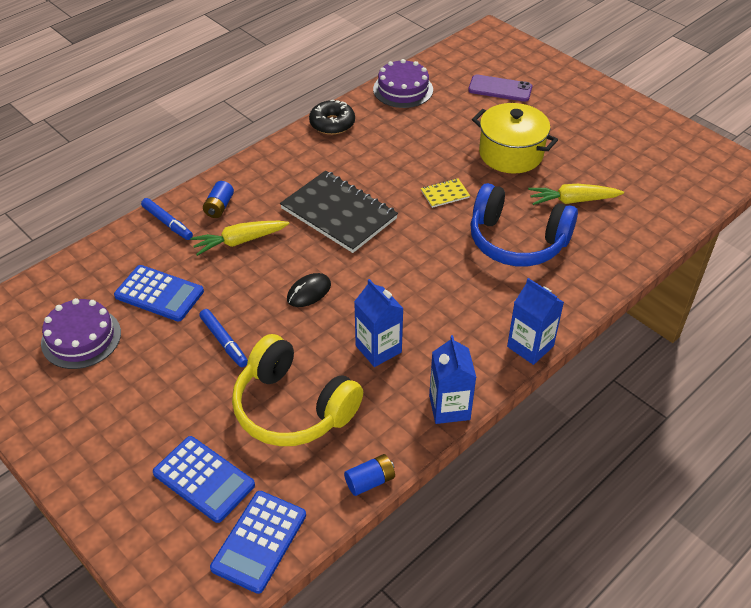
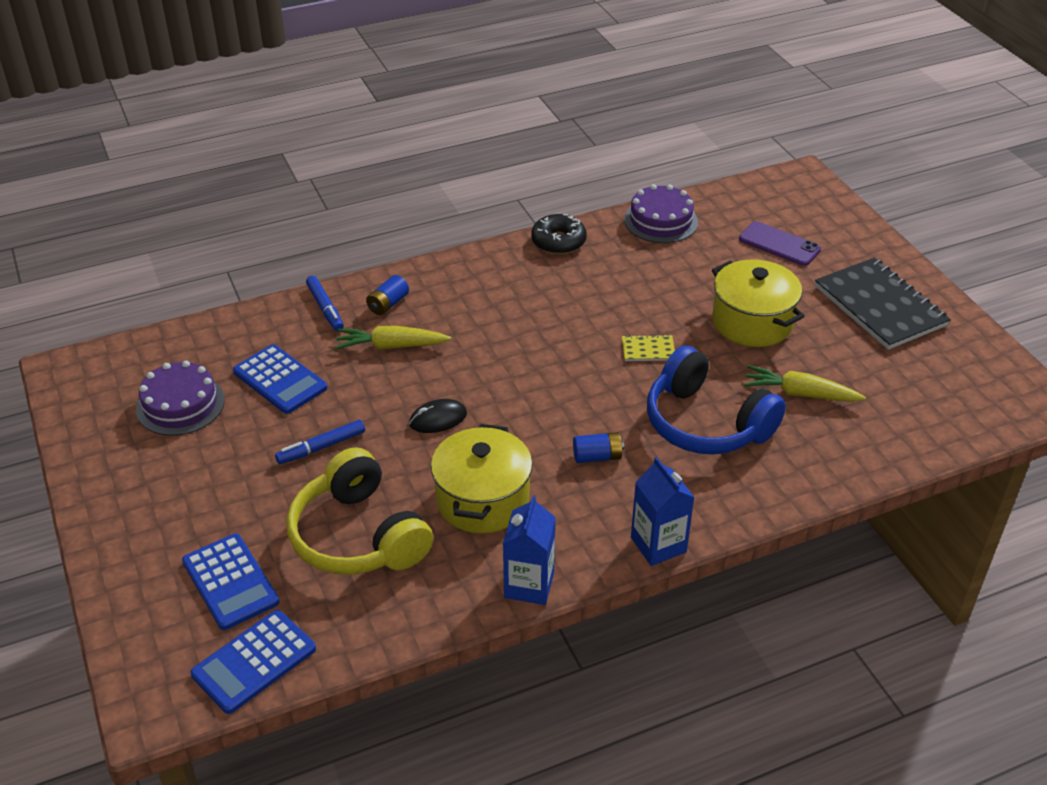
camera: 20 degrees right, 5 degrees down
(224, 341) = (321, 447): blue marker -> blue marker turned 75 degrees clockwise
(339, 213) = (515, 342): black notebook -> black notebook (880, 306)
(370, 481) = (401, 636): blue battery -> blue battery (597, 456)
(378, 349) = (482, 500): blue carton -> yellow pot

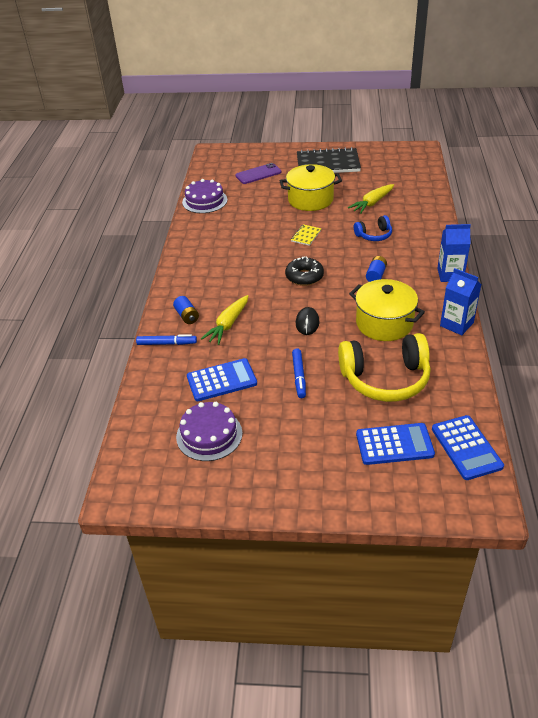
camera: 60 degrees left, 0 degrees up
(558, 241) = (189, 238): black donut -> black donut (304, 276)
(706, 423) = (374, 235): blue headphones -> blue headphones, size x0.51

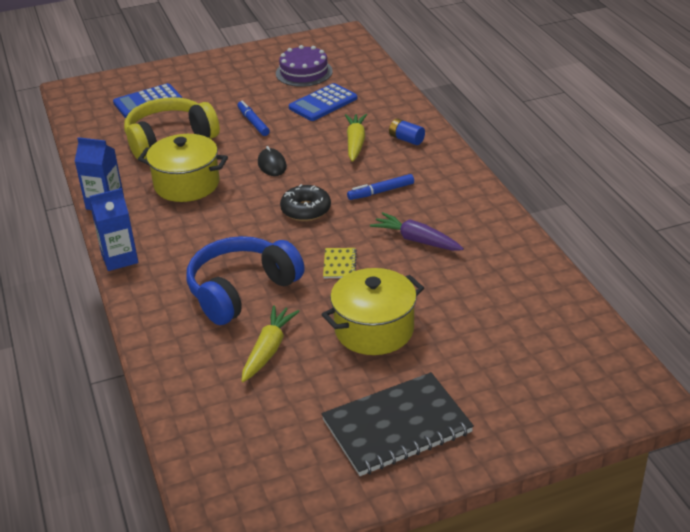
camera: 155 degrees right, 5 degrees down
(167, 343) = (402, 114): blue marker -> blue marker (381, 192)
(204, 201) = (540, 282): purple cake -> none
(249, 238) = (417, 240): none -> purple carrot
(258, 174) = (506, 362): purple phone -> none
(374, 235) = (241, 290): blue headphones -> blue headphones, size x1.94
(376, 275) = (216, 234): blue battery -> none
(466, 447) = (87, 114): blue calculator -> none

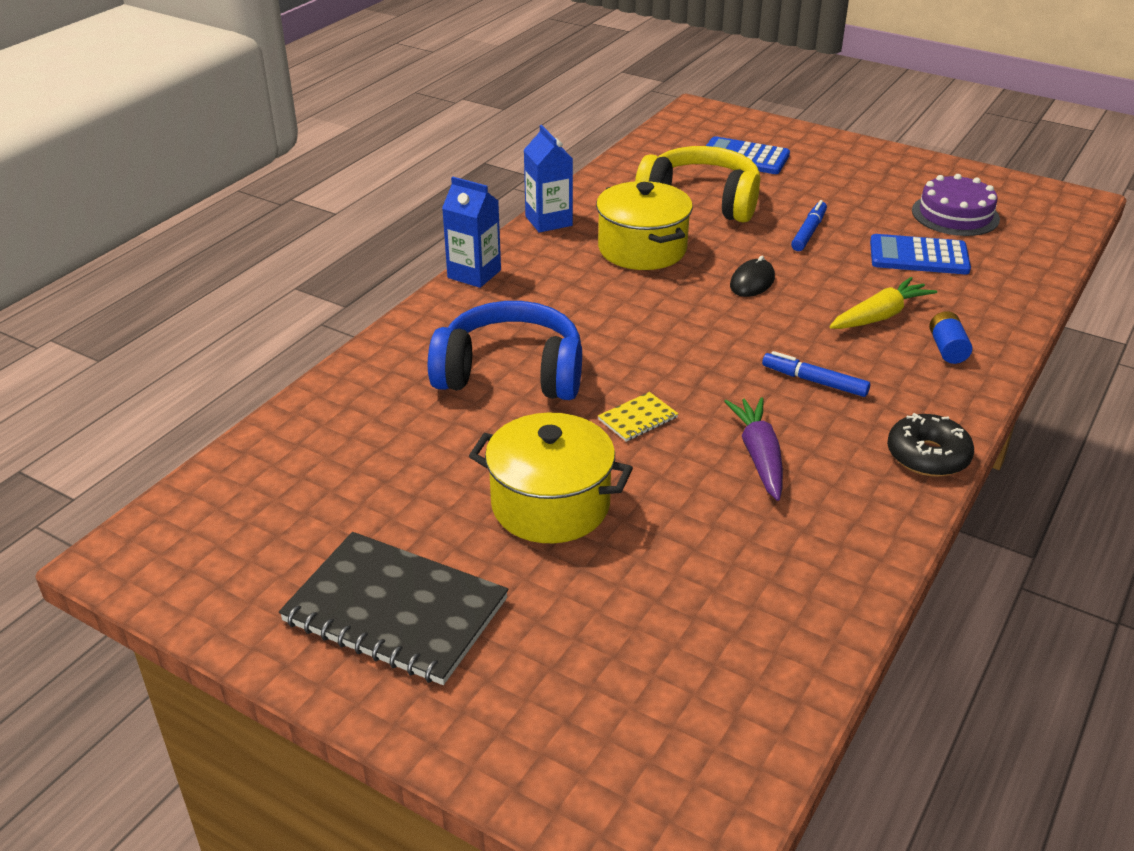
camera: 50 degrees right, 0 degrees up
(268, 350) = (433, 442): yellow carrot -> none
(306, 210) = (704, 345): black donut -> black donut (927, 456)

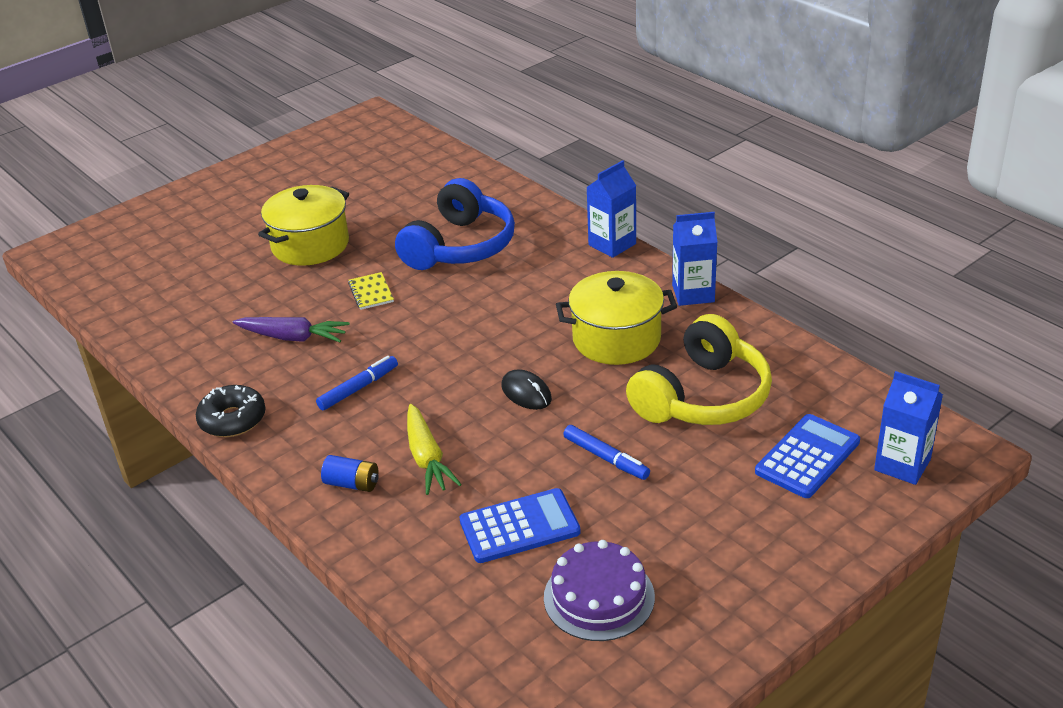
camera: 110 degrees right, 0 degrees up
(395, 611) = (267, 188): black notebook -> none
(727, 127) = (902, 465): none -> blue carton
(919, 256) = (519, 526): blue calculator -> blue calculator turned 45 degrees clockwise

